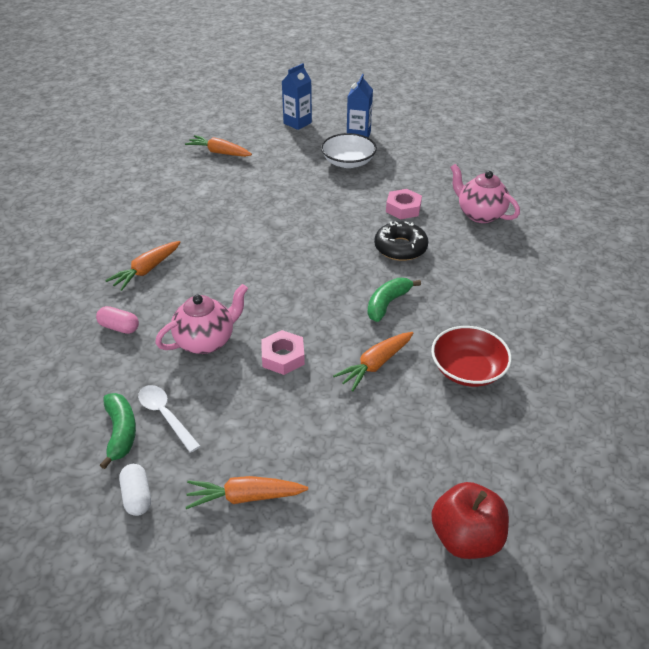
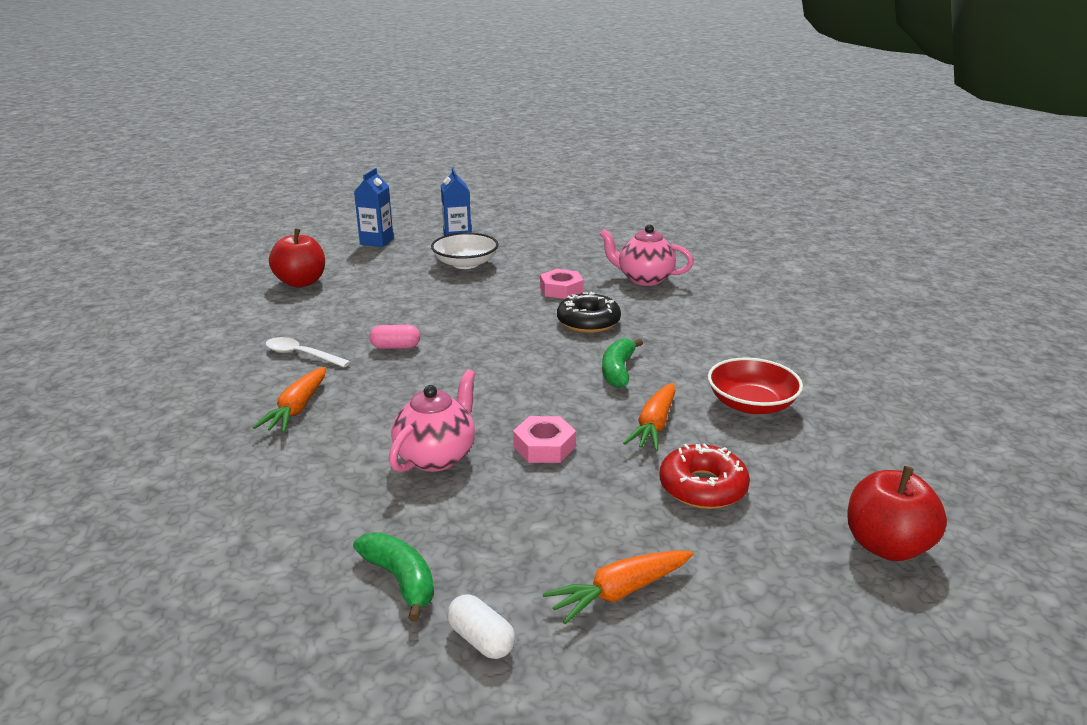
camera: 25 degrees left, 15 degrees down
(119, 327) = (306, 473): pink capsule -> pink capsule (395, 347)
(165, 415) = (446, 544): white spoon -> white spoon (301, 355)
(219, 152) = (301, 282): orange carrot -> red apple
(368, 433) = (702, 487): none -> red donut

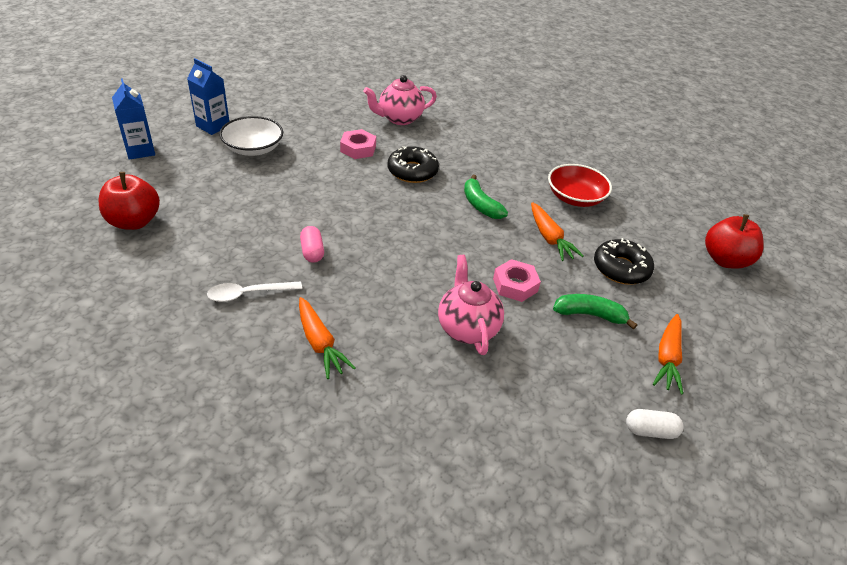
camera: 45 degrees left, 15 degrees up
(395, 347) = (312, 252): pink capsule -> pink capsule turned 60 degrees counterclockwise
(400, 580) = (567, 425): green banana -> green banana (589, 315)
(702, 487) = (621, 268): red donut -> black donut

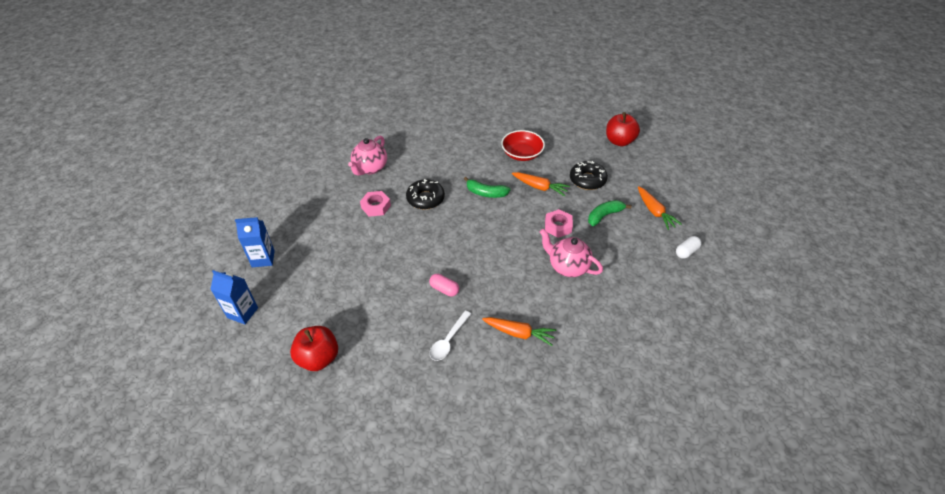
camera: 40 degrees left, 5 degrees up
(253, 148) = (314, 254): white bowl -> none

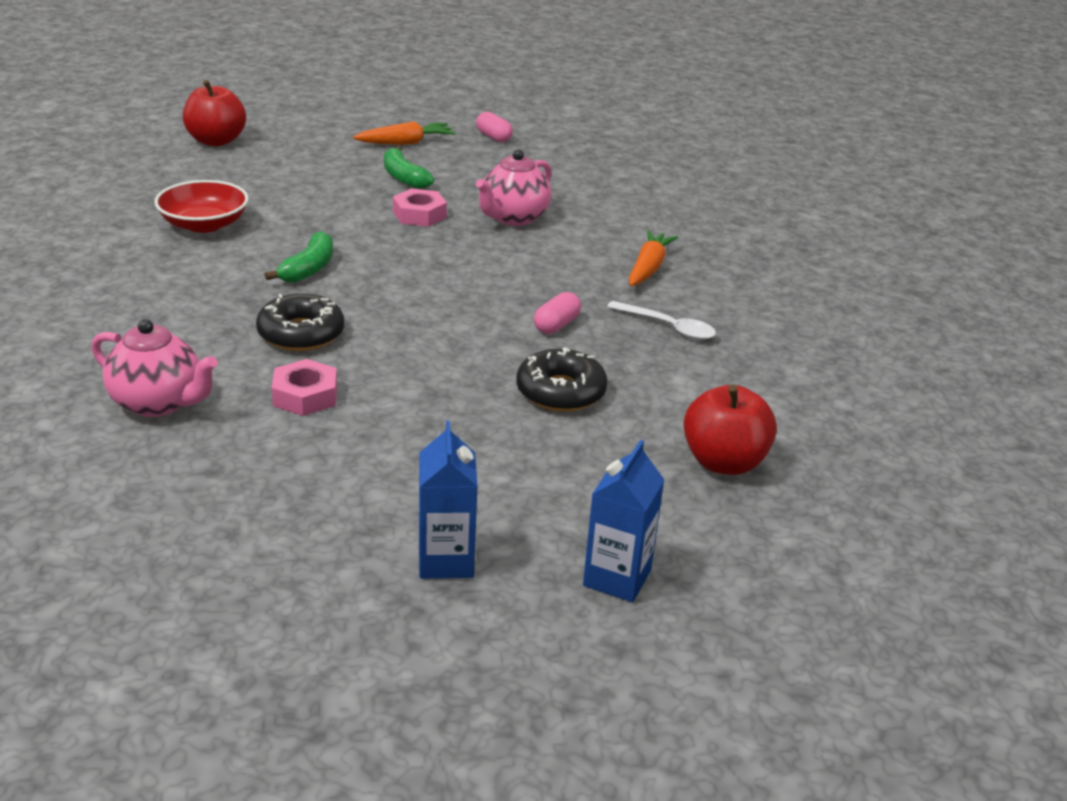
camera: 90 degrees left, 15 degrees down
(540, 187) = (312, 218): orange carrot -> none
(587, 180) = (309, 178): black donut -> black donut (560, 392)
(686, 252) = (493, 137): white capsule -> pink capsule

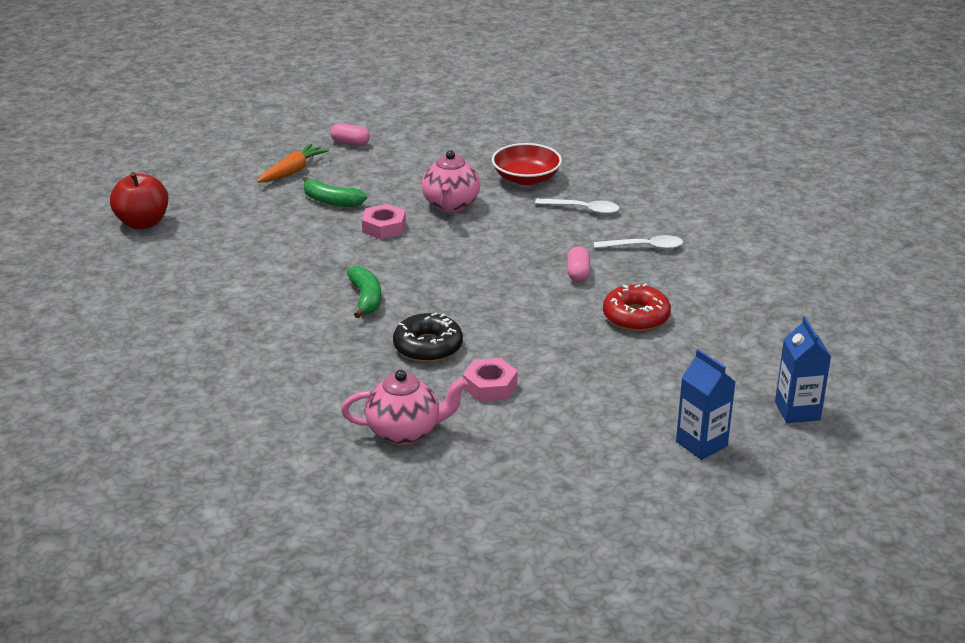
camera: 30 degrees left, 0 degrees up
(204, 224) = (240, 295): red bowl -> red bowl (526, 178)
(560, 392) = (636, 317): black donut -> red donut
(648, 268) = (583, 210): orange carrot -> white spoon
(723, 462) = (774, 321): red apple -> none

